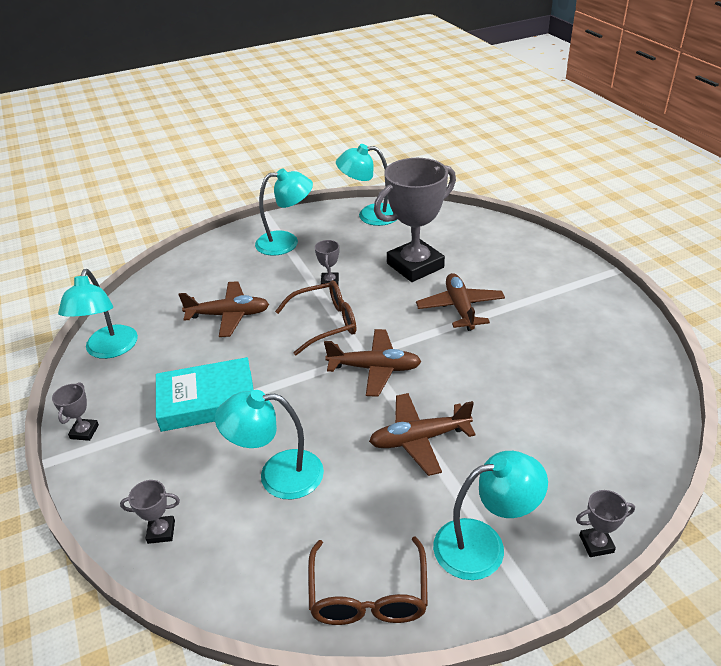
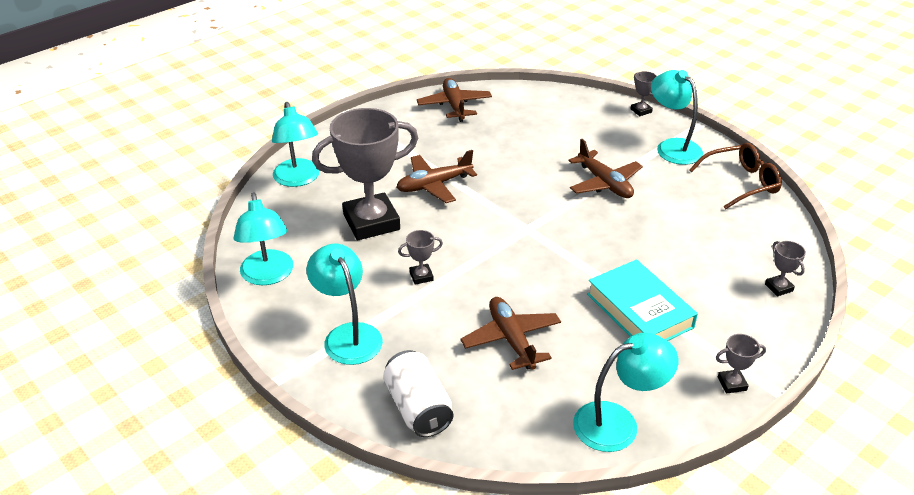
camera: 110 degrees left, 0 degrees up
(199, 263) = (418, 408): none -> white can
(277, 475) = (686, 243): turquoise lamp -> turquoise lamp (298, 179)
(325, 323) = (492, 262): brown glasses -> none
(374, 368) = (540, 219): brown plane -> brown plane (454, 106)
(415, 266) = (371, 222): grey trophy -> grey trophy turned 60 degrees counterclockwise

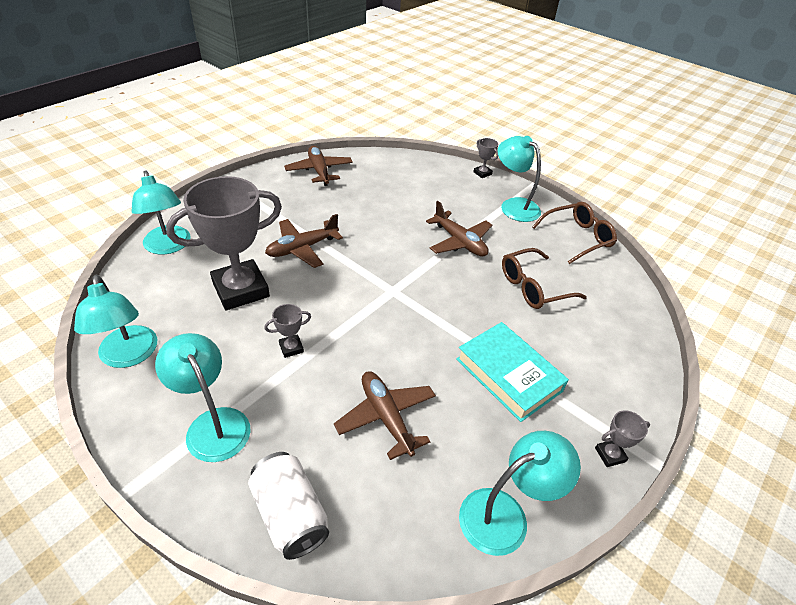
camera: 10 degrees left, 5 degrees up
(680, 231) = (533, 287): none -> brown glasses
(778, 287) = (631, 342): grey trophy -> none

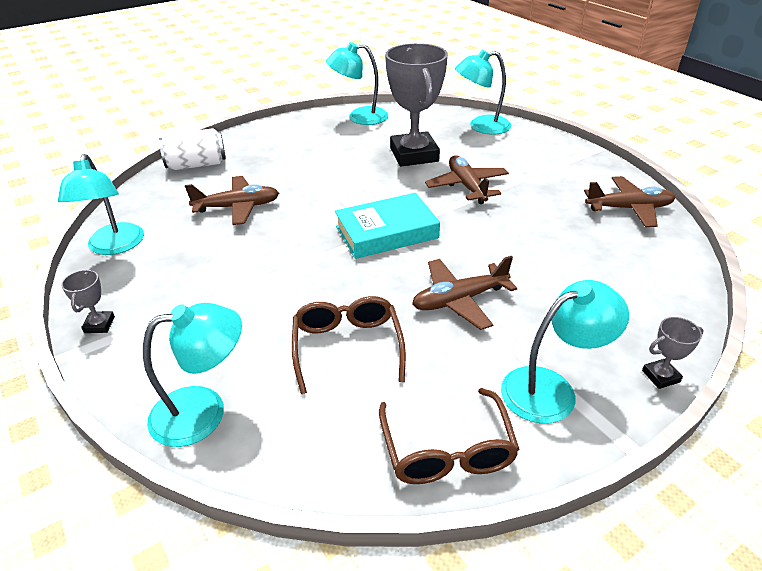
camera: 110 degrees right, 5 degrees down
(213, 424) = (282, 143): turquoise lamp -> turquoise lamp (204, 411)
(291, 348) = (334, 173): grey trophy -> none
(508, 375) = (231, 284): turquoise book -> turquoise book (386, 232)

